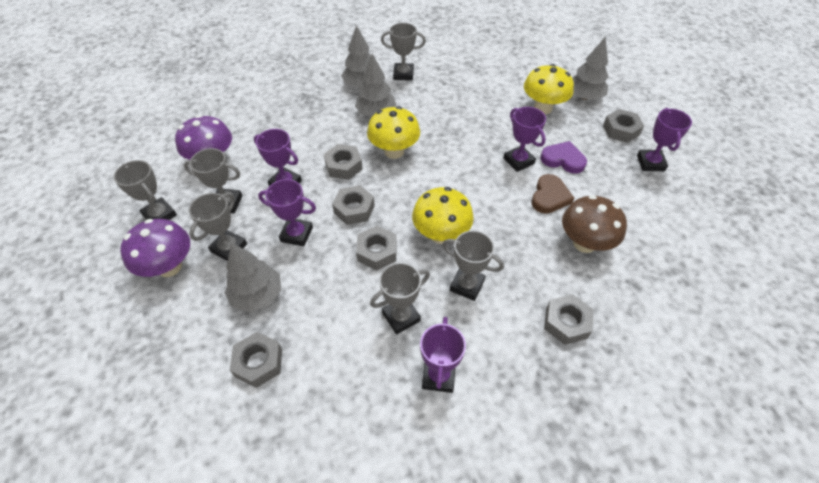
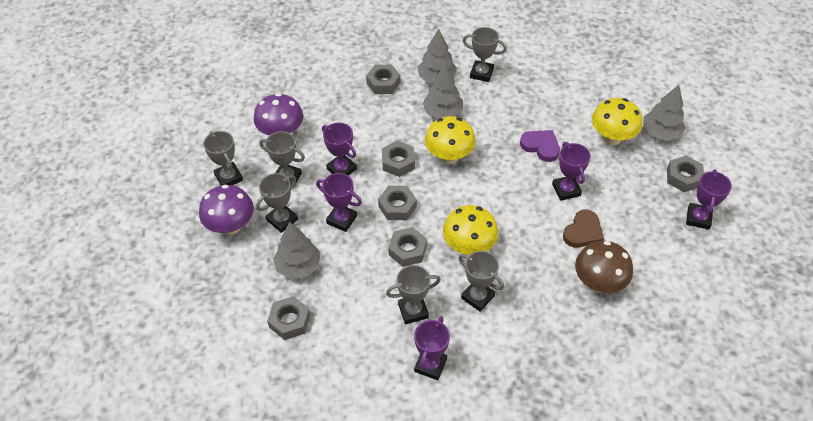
camera: 15 degrees right, 0 degrees up
(563, 160) = (610, 197): purple heart -> purple heart (541, 146)
(566, 323) = (553, 348): grey nut -> grey nut (383, 83)

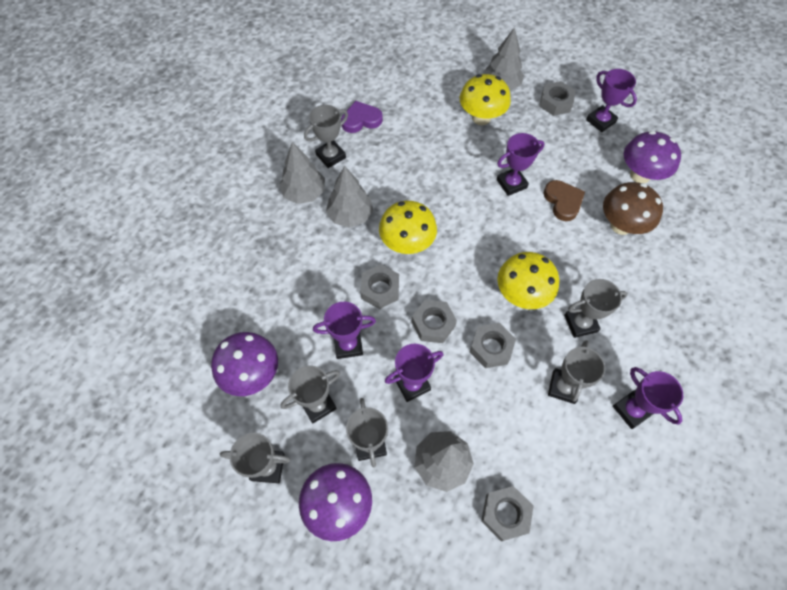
camera: 55 degrees left, 10 degrees up
(383, 83) = (269, 239): grey nut -> none
(541, 146) = (451, 170): purple heart -> purple heart (361, 120)
(566, 190) = (511, 184): purple trophy -> purple trophy turned 45 degrees counterclockwise
(667, 273) = (640, 175): none -> purple mushroom

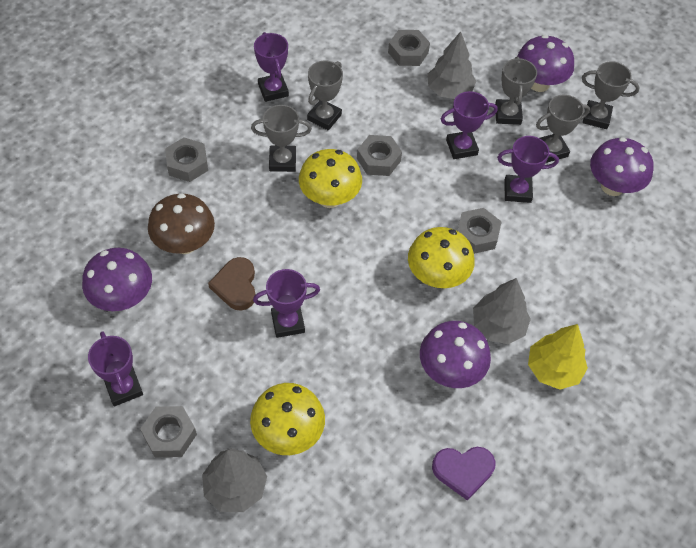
camera: 170 degrees left, 5 degrees down
(304, 193) = (553, 369): grey tree -> yellow tree
(331, 156) = (514, 417): grey trophy -> none
(381, 176) = (450, 370): none -> purple mushroom
(433, 324) = (429, 191): grey nut -> grey nut (187, 164)

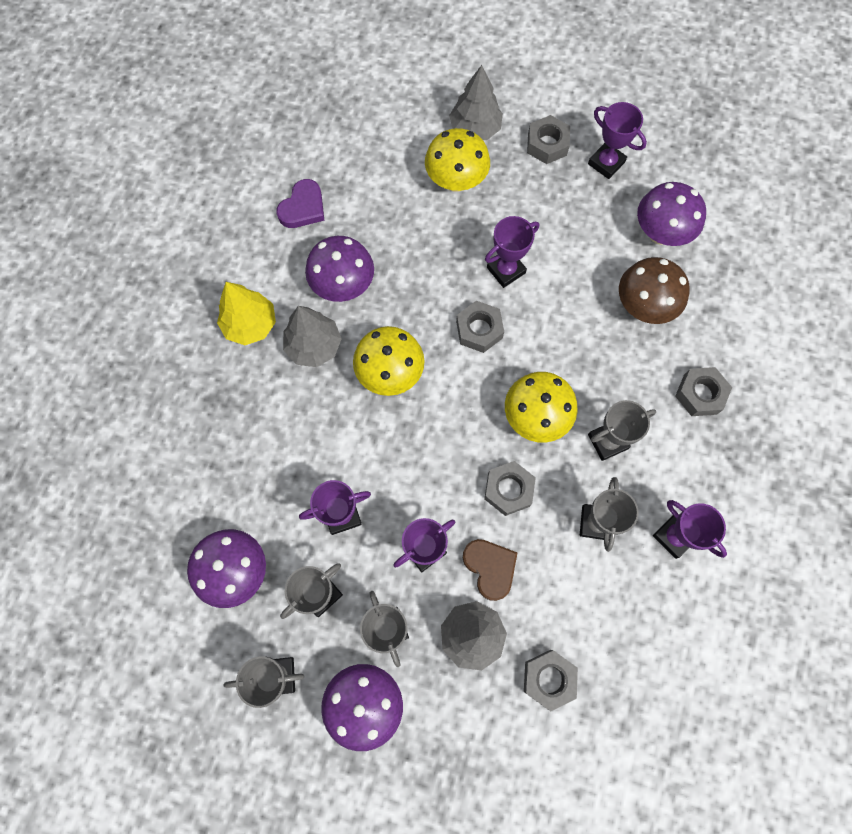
camera: 160 degrees right, 15 degrees up
(236, 286) = (571, 285): brown heart -> brown heart (490, 568)
(463, 471) = (303, 208): purple heart -> purple heart turned 150 degrees clockwise
(477, 235) = (367, 439): grey nut -> grey nut (479, 330)

